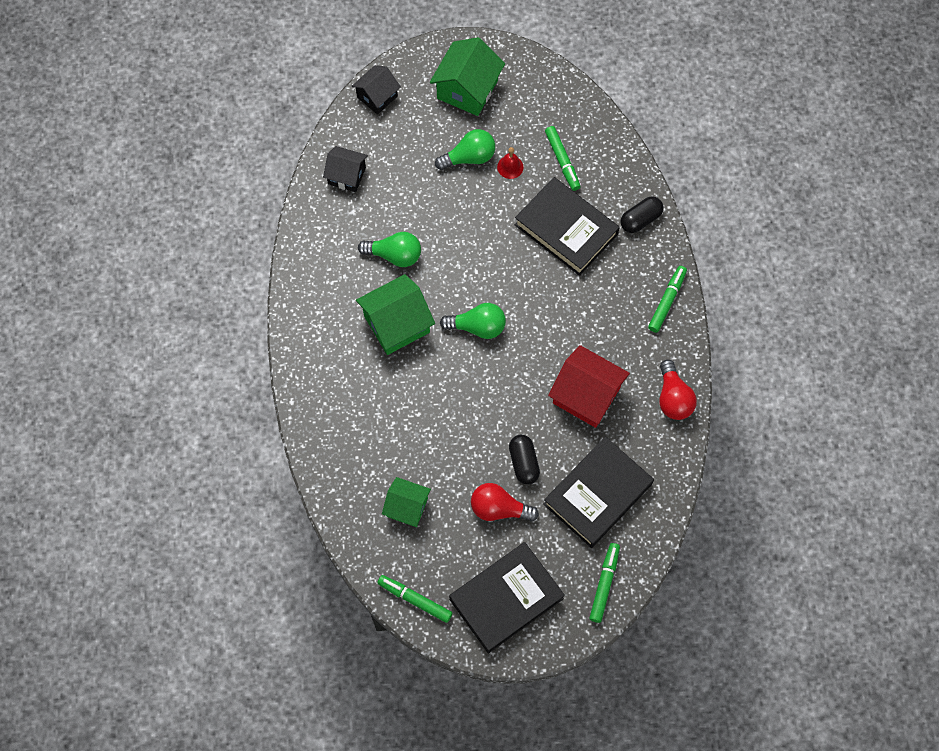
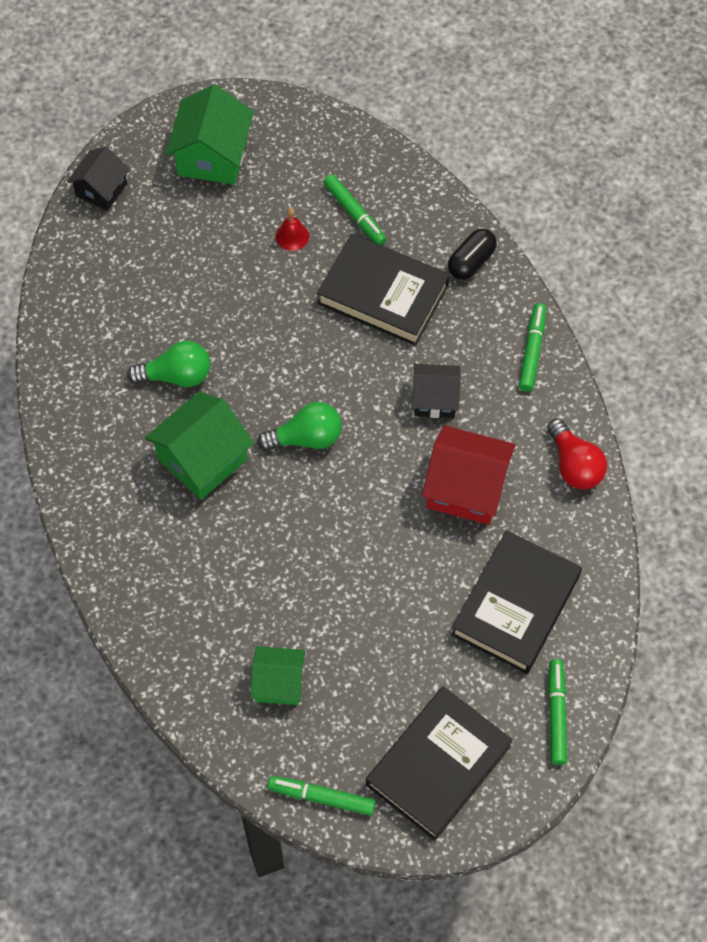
camera: 15 degrees left, 5 degrees down
(347, 175) = (89, 293): black house -> black house (435, 399)
(469, 157) = (238, 236): green light bulb -> none
(499, 508) = (397, 655): red light bulb -> none
(523, 463) = (411, 590): black capsule -> none

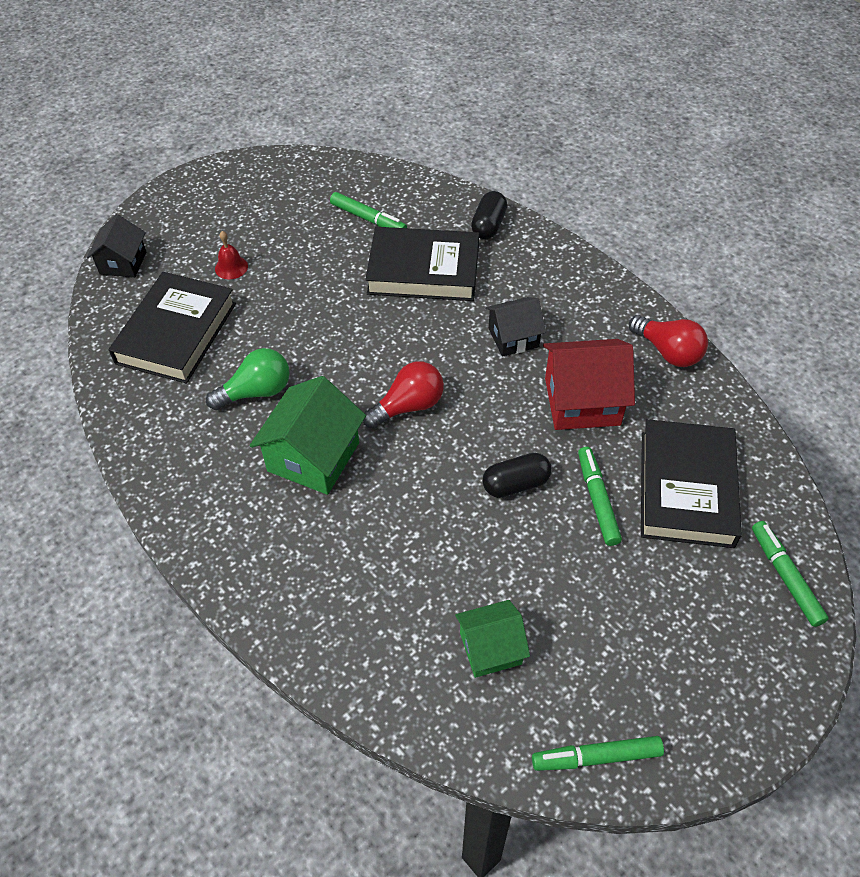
camera: 20 degrees left, 10 degrees down
(212, 156) = (219, 211): green house -> none
(292, 236) = (319, 250): red bell -> red bell (231, 267)
(306, 438) = (408, 406): green light bulb -> red light bulb
(367, 548) = (516, 484): none -> black capsule
(438, 765) = (700, 673): black book -> black book (176, 333)
(532, 351) = (578, 275): green marker -> green marker (597, 500)

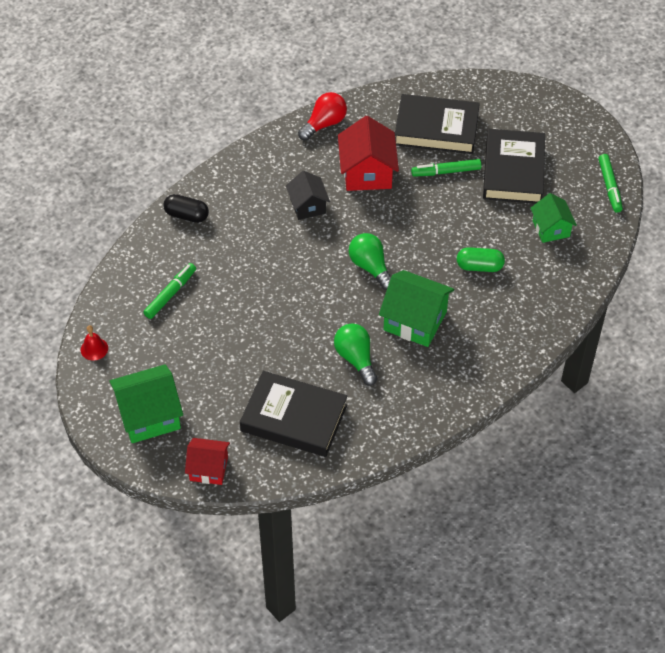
camera: 90 degrees left, 0 degrees up
(123, 263) = (209, 468): black house -> red house
(202, 213) = (149, 416): none -> green house
(231, 267) = (220, 387): red bell -> red bell (94, 349)
(408, 406) = (370, 267): red light bulb -> green light bulb
(410, 540) = (479, 266): none -> green capsule
(423, 270) = (234, 257): black book -> black book (513, 171)
(516, 484) = (435, 211): black capsule -> none
(785, 577) = (496, 94): green marker -> none

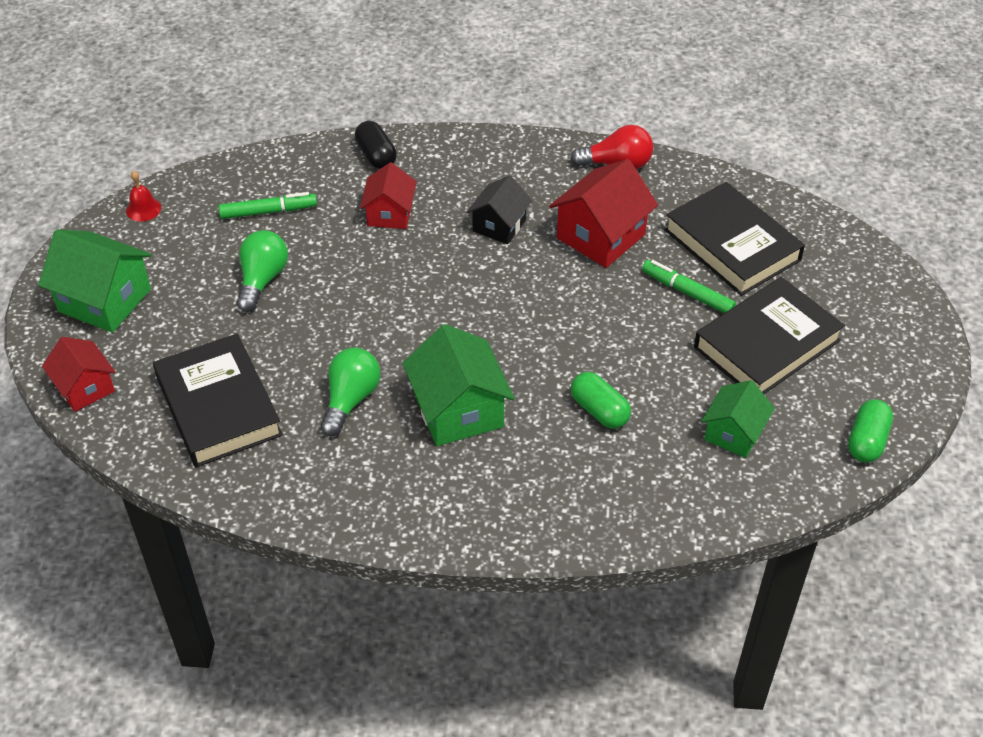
camera: 45 degrees right, 5 degrees down
(240, 244) = (390, 214): none -> red house
(370, 267) = (483, 325): green light bulb -> green light bulb (262, 280)
(609, 186) = (867, 441): green marker -> green capsule

